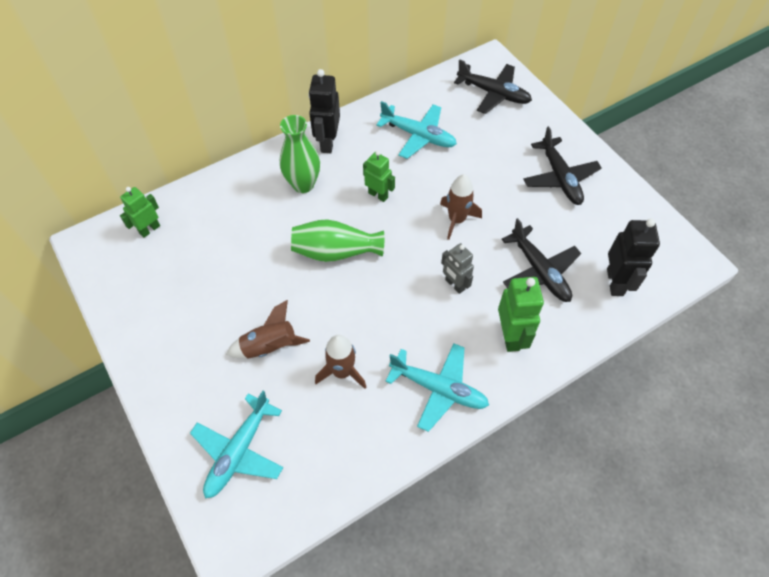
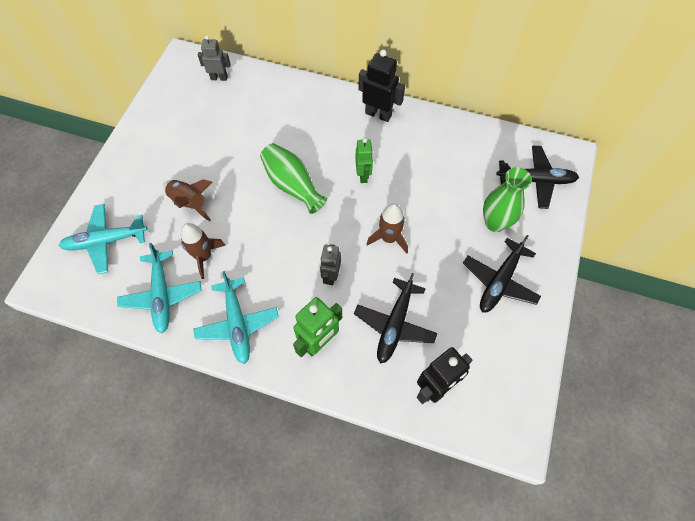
camera: 50 degrees right, 5 degrees up
(149, 229) = (219, 78): green robot -> grey robot
(303, 184) = (329, 127): green vase -> green vase (495, 223)
(327, 142) = (378, 114): black robot -> black robot turned 60 degrees clockwise
(418, 136) = (441, 162): turquoise plane -> turquoise plane (162, 295)
(493, 93) = (536, 180): black plane -> black plane turned 75 degrees counterclockwise

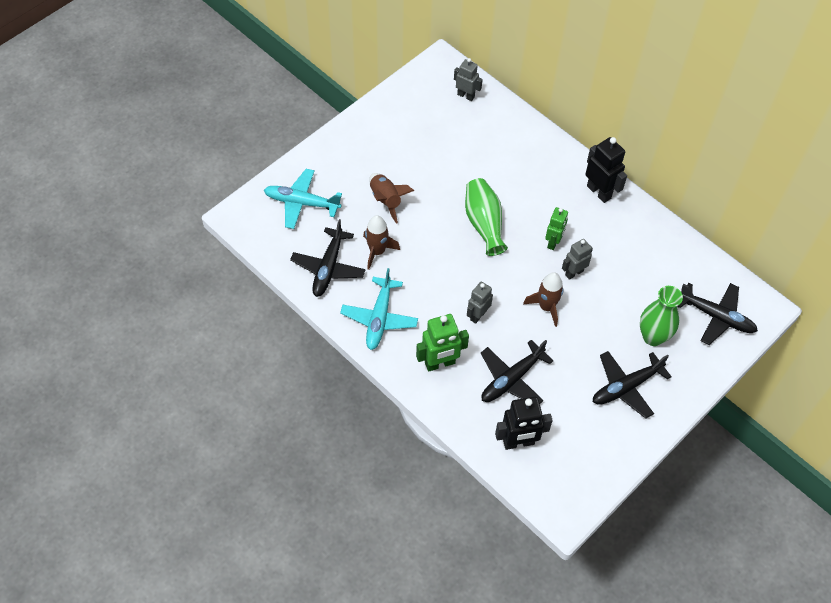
camera: 25 degrees right, 5 degrees down
(162, 295) = (328, 268): turquoise plane -> black plane
(396, 195) = (574, 273): none -> grey robot

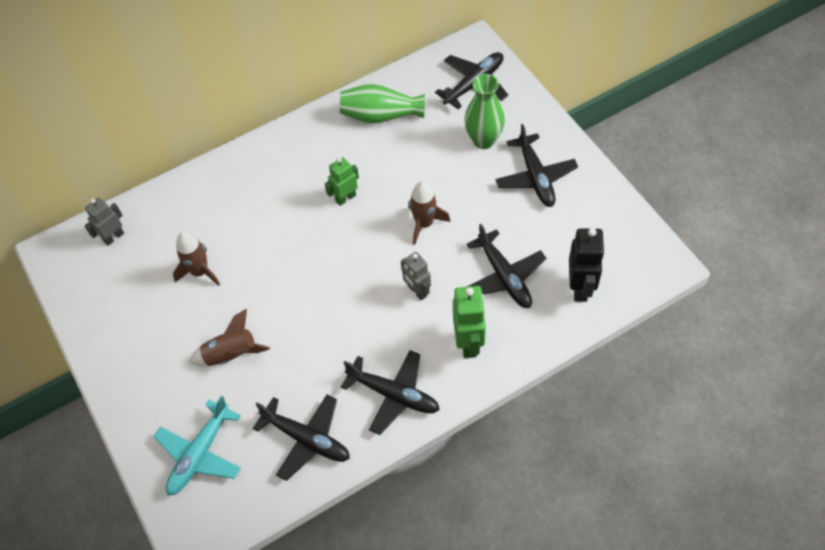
camera: 70 degrees left, 0 degrees up
(377, 251) = (301, 378): brown rocket -> brown rocket (200, 272)
(379, 318) = (394, 395): turquoise plane -> black plane
(484, 223) = (299, 258): green vase -> green vase (380, 116)
(553, 242) = (345, 198): green robot -> green robot turned 75 degrees counterclockwise
(574, 273) = (389, 188): grey robot -> none
(599, 192) = (295, 141): black robot -> none

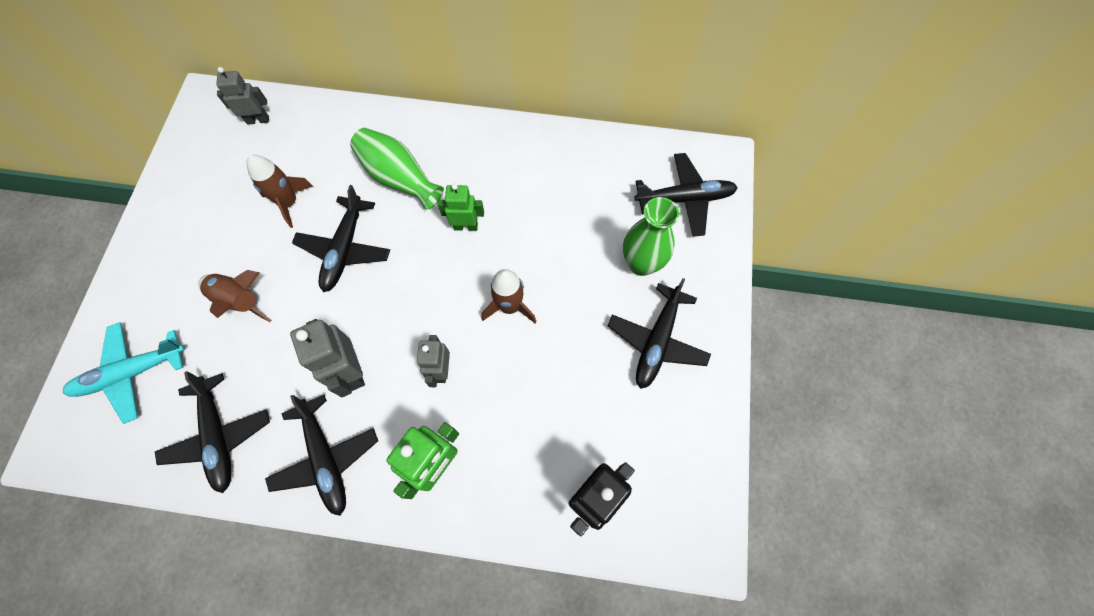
camera: 35 degrees right, 10 degrees up
(358, 336) = (351, 371): none -> grey robot
(380, 116) = (569, 168): green vase -> green vase (399, 178)
(504, 277) = (532, 423): black plane -> black plane (345, 249)

